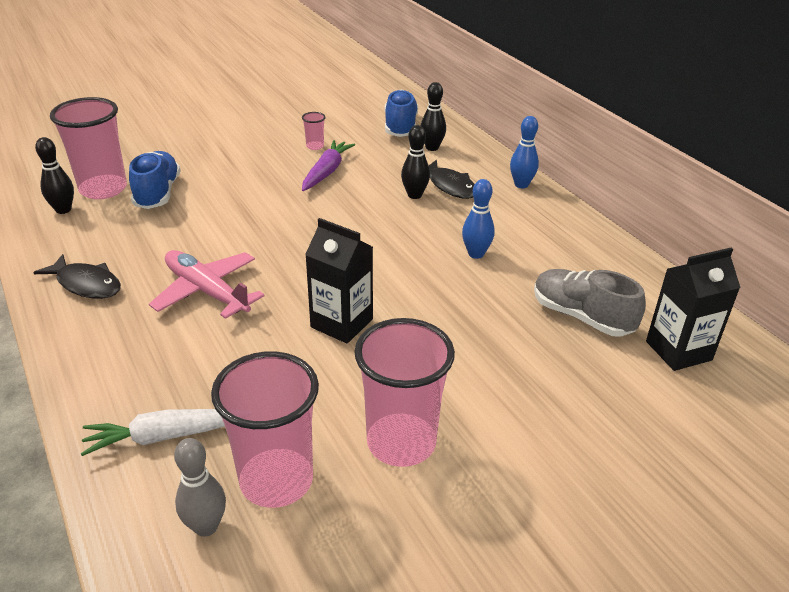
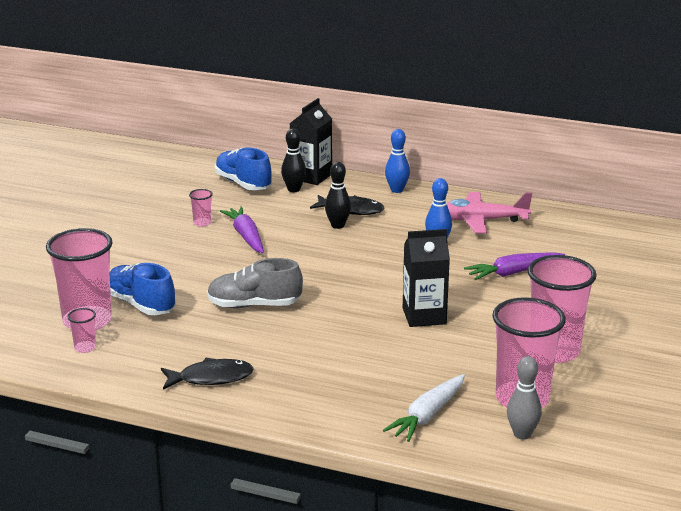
camera: 40 degrees left, 10 degrees down
(63, 210) = (85, 348): black bowling pin -> pink cup
(207, 292) = (307, 341): pink plane -> pink plane (479, 220)
(502, 323) = (513, 273): none -> purple carrot
(581, 316) = (549, 249): grey shoe -> grey shoe (254, 305)
(678, 350) = (619, 243): black carton -> black carton (311, 176)

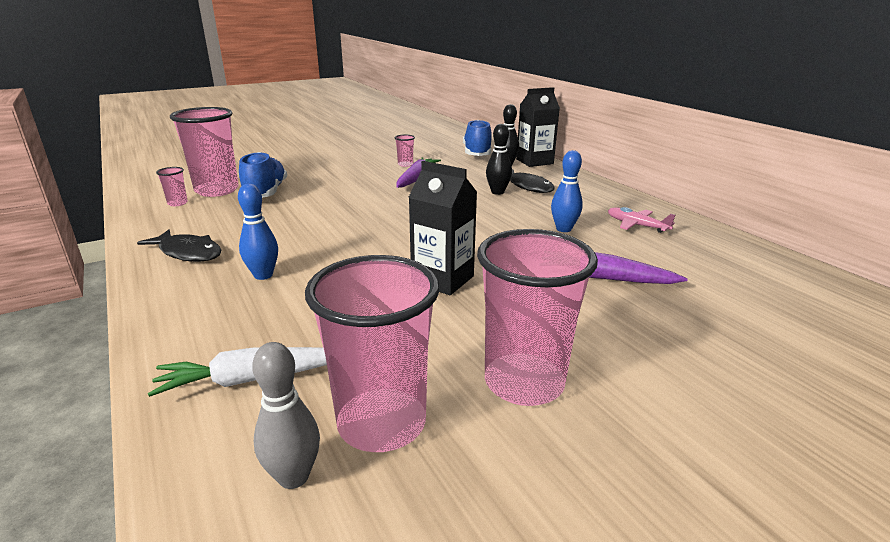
camera: 40 degrees right, 0 degrees up
(254, 305) = (329, 218): grey shoe -> none
(397, 190) = (591, 185): blue bowling pin -> blue bowling pin (263, 275)
(479, 220) = (637, 225): pink plane -> pink plane, size x0.59

